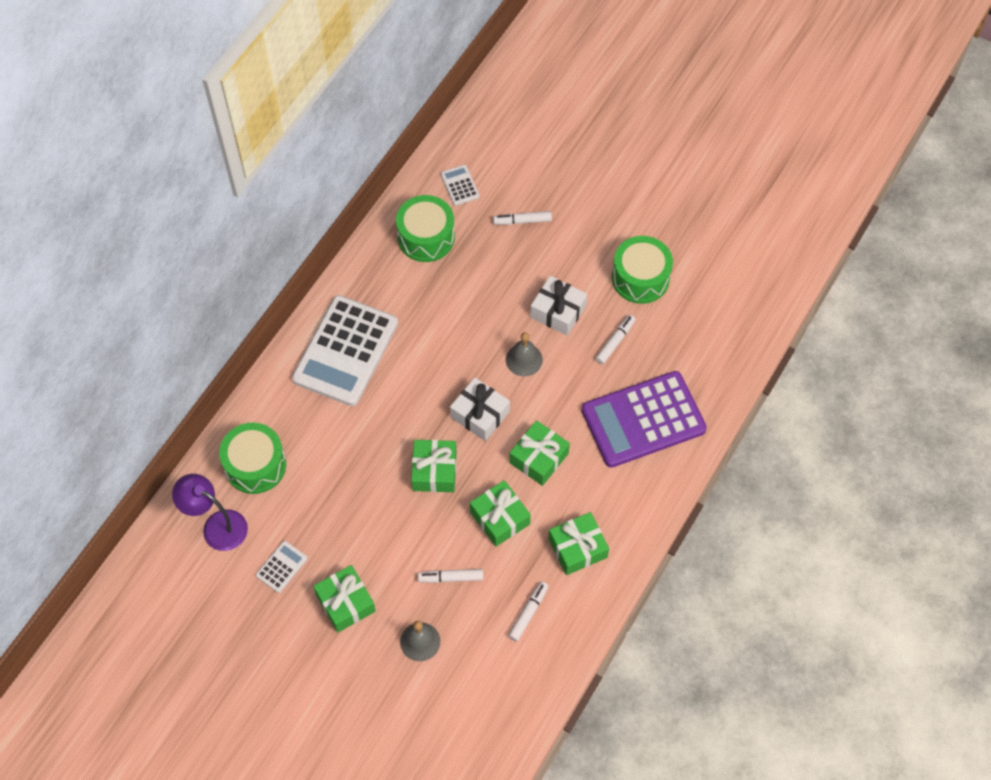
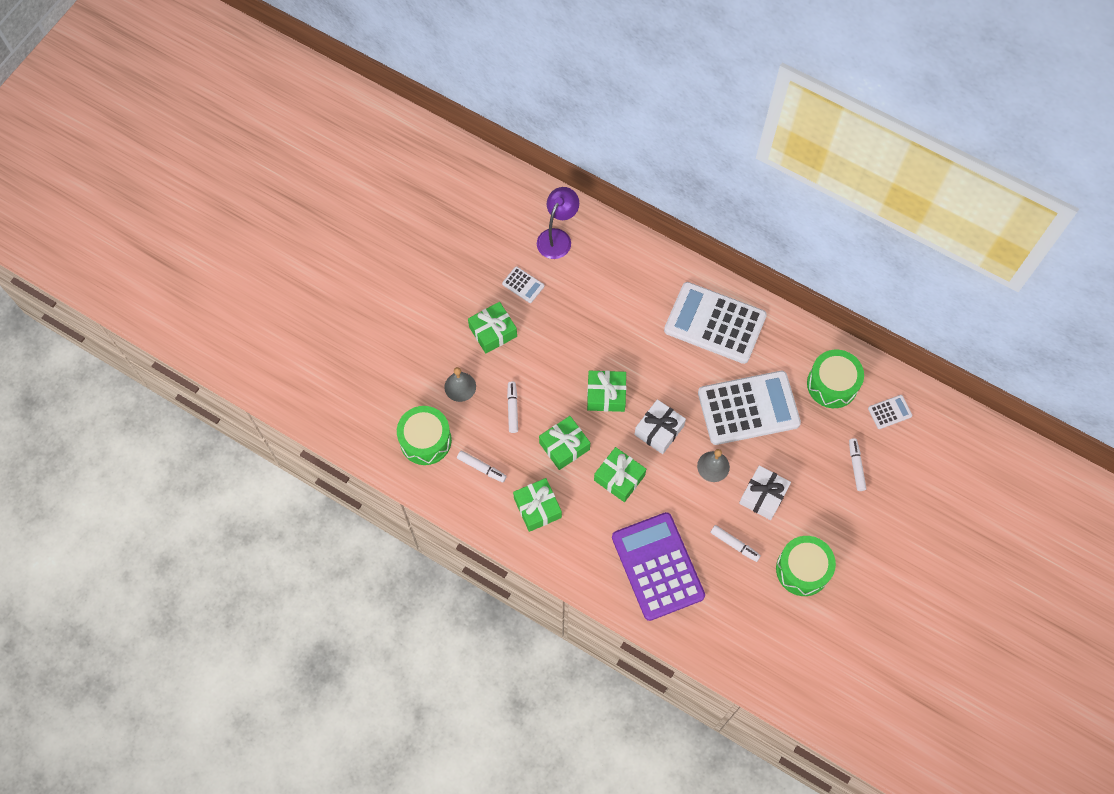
camera: 90 degrees right, 5 degrees up
(255, 465) = (609, 261): green drum -> green drum (425, 440)
(453, 321) = (748, 408): none -> white calculator

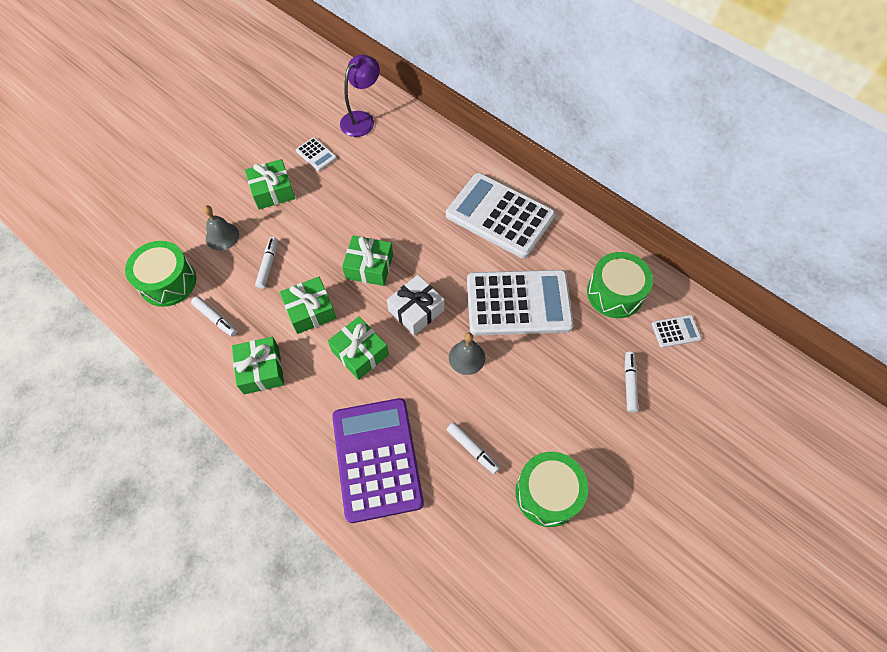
camera: 10 degrees right, 5 degrees down
(763, 496) = (516, 399): white gift -> none

